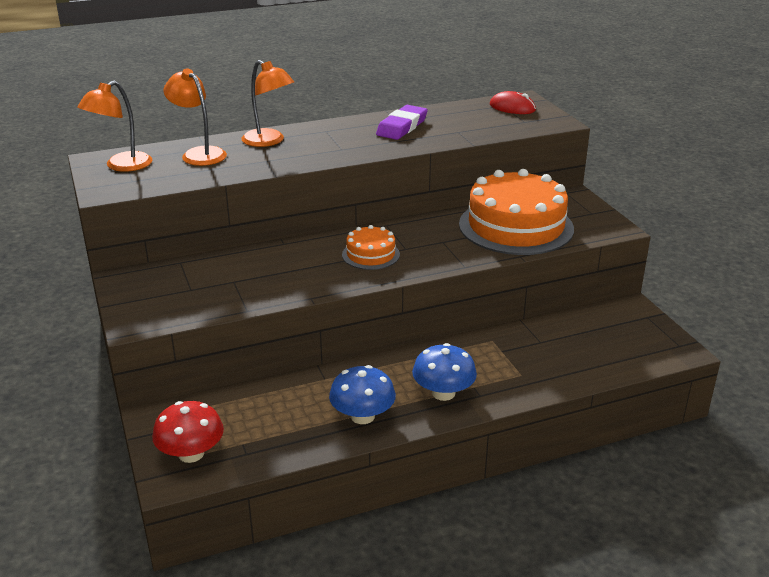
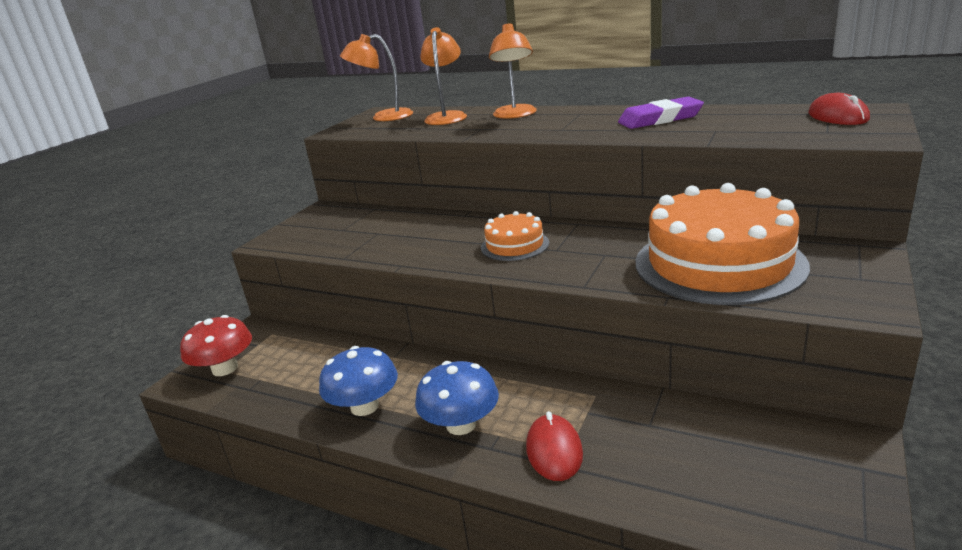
camera: 50 degrees right, 5 degrees down
(514, 378) = (554, 450): none -> red mouse

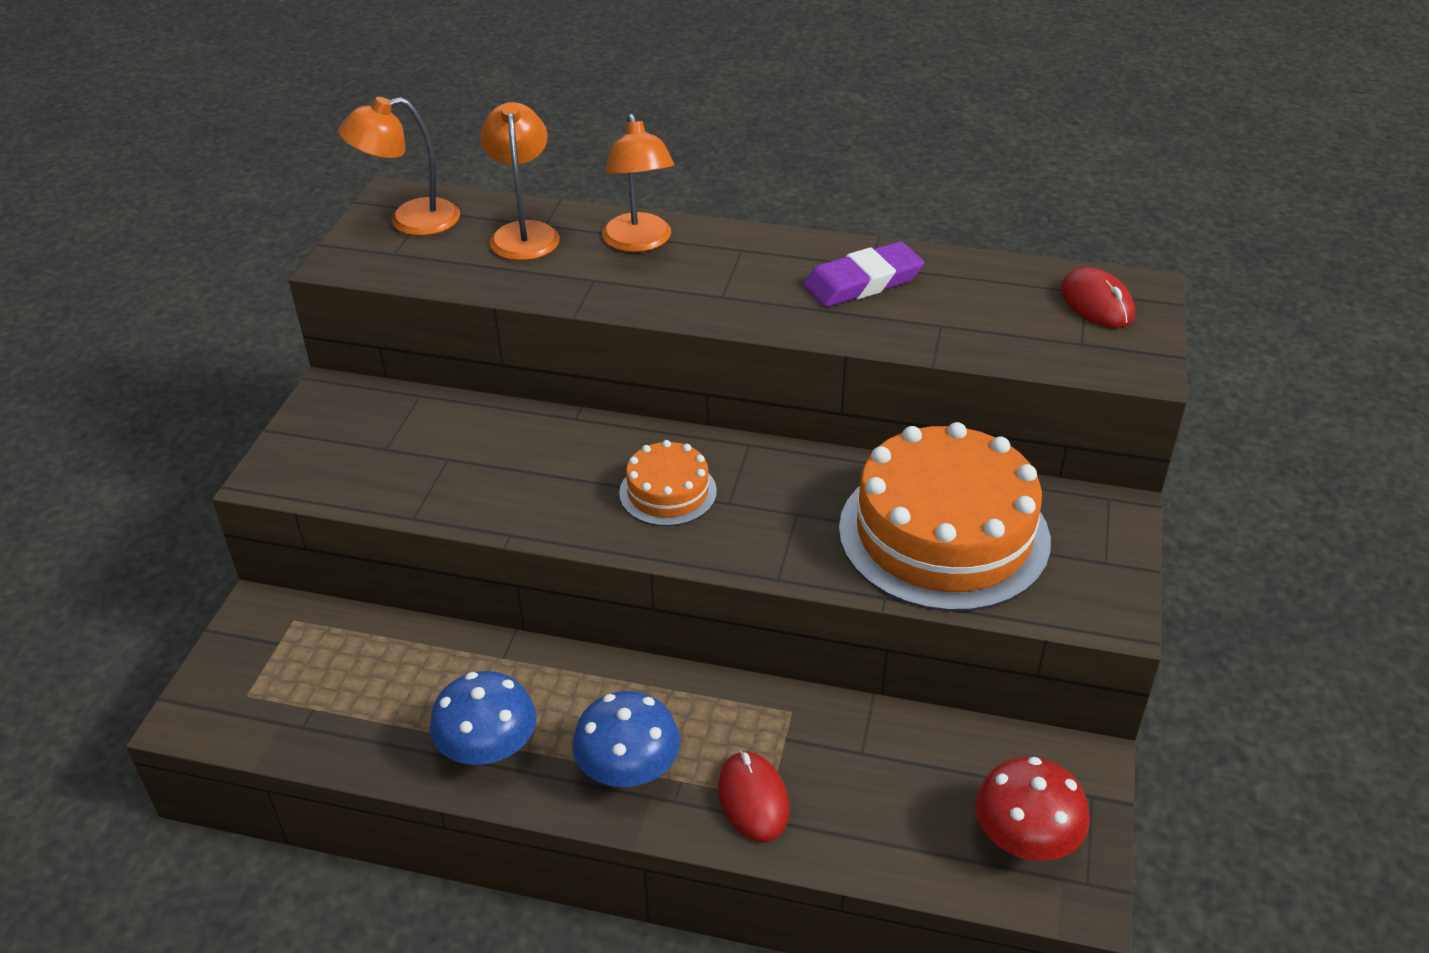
camera: 15 degrees left, 15 degrees up
(225, 368) = (246, 691): red mushroom -> red mushroom (1025, 837)

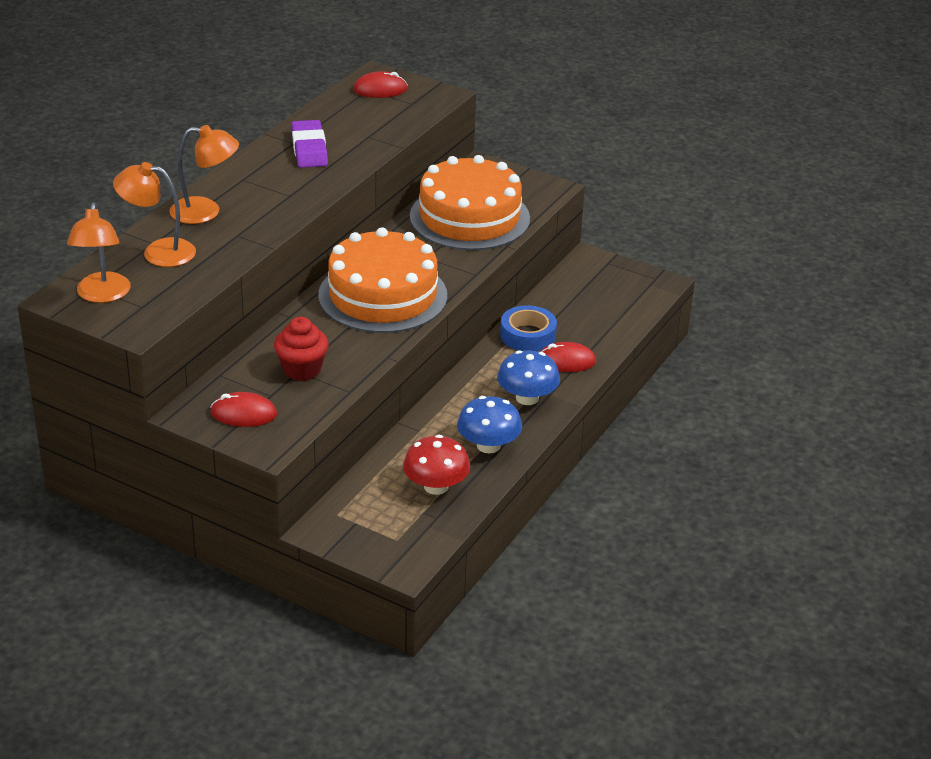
camera: 75 degrees left, 5 degrees down
(338, 436) = (243, 413): none -> red mouse
(452, 461) = (302, 370): none -> red cupcake
(668, 492) = (382, 295): orange cake -> orange cake, size x2.08
(802, 730) = (528, 335): none -> blue tape
(1025, 837) = (623, 287): red mushroom -> red mushroom (436, 486)

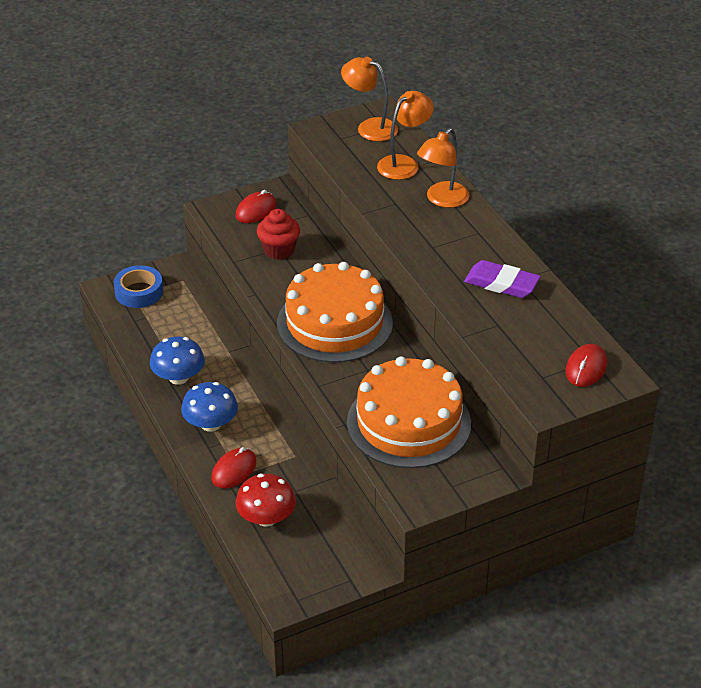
camera: 125 degrees right, 5 degrees up
(436, 486) = (163, 333): red mushroom -> red mushroom (266, 518)
(528, 335) = (288, 465): blue tape -> blue tape (139, 292)

